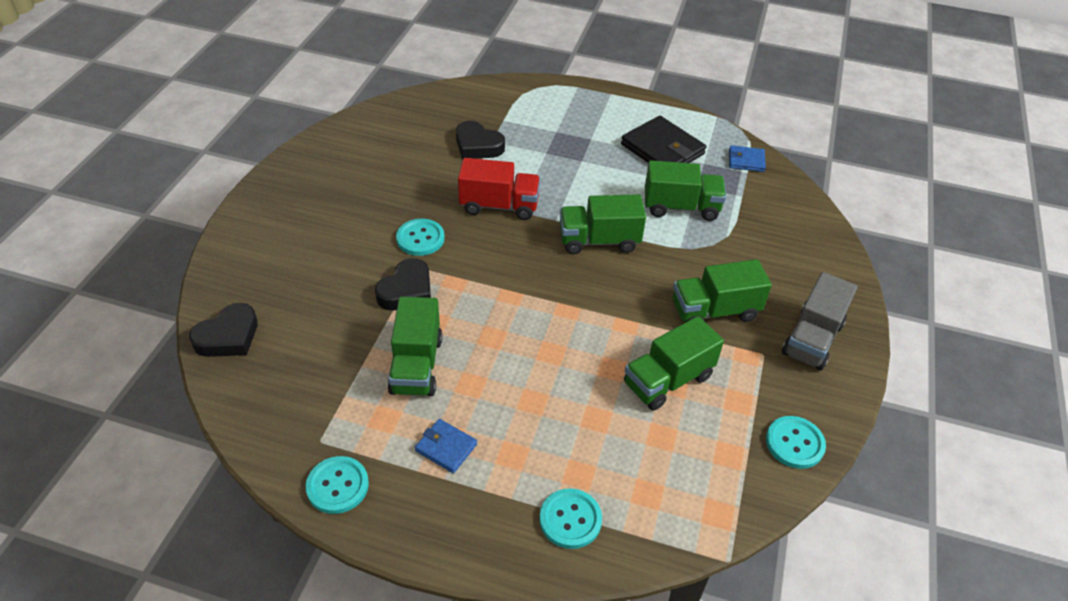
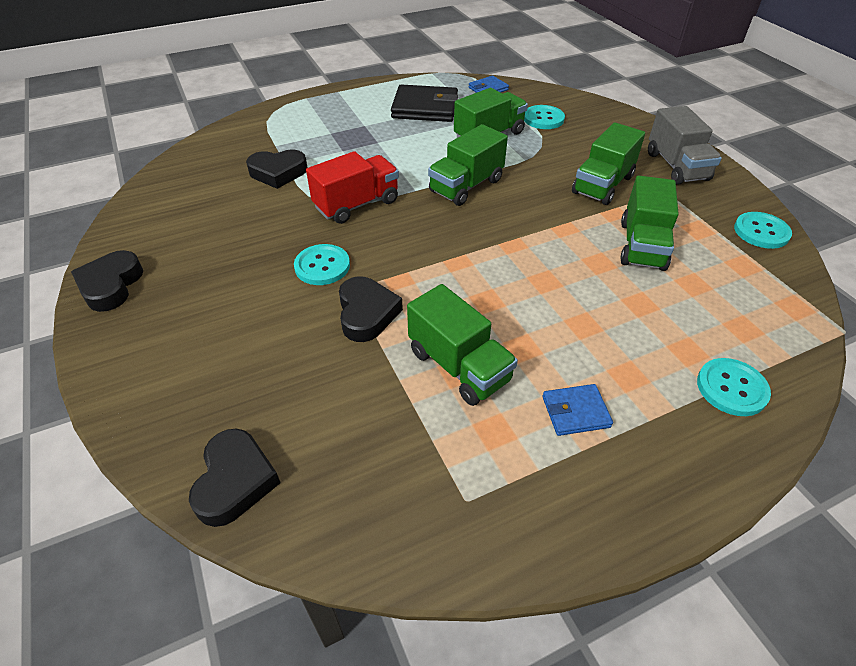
camera: 40 degrees left, 0 degrees up
(292, 171) = (111, 285): none -> black heart
(337, 486) = (538, 526): turquoise button -> turquoise button (543, 119)

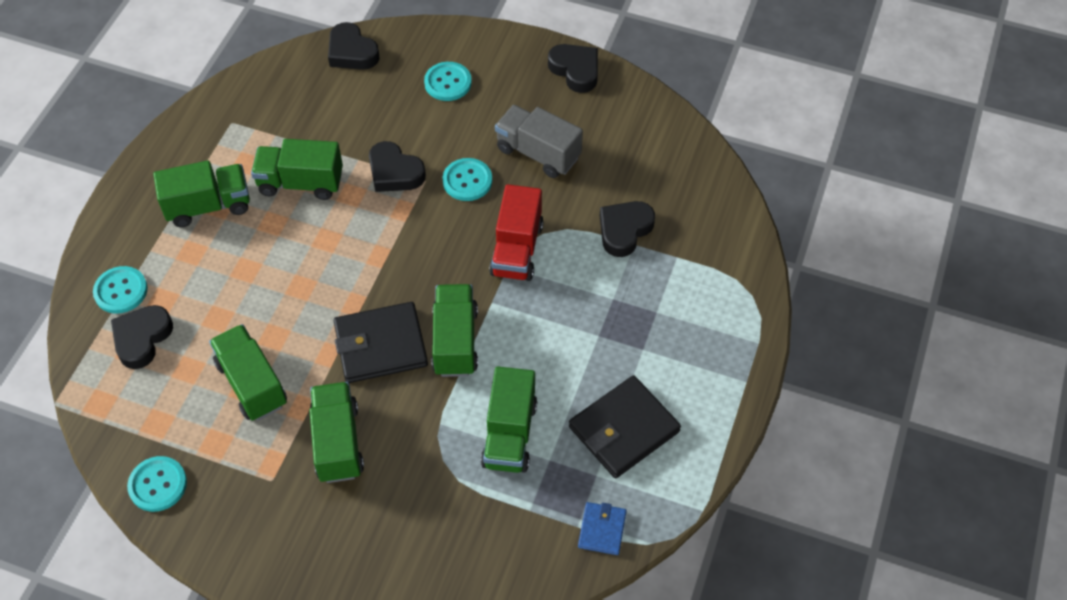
camera: 135 degrees right, 10 degrees up
(520, 212) = (380, 345): none -> black wallet
(543, 119) = (484, 516): turquoise button -> turquoise button (448, 83)
(575, 412) = (208, 206): blue wallet -> green truck
(676, 166) = (285, 536): grey truck -> grey truck (538, 153)
(727, 331) = (142, 338): none -> black heart

